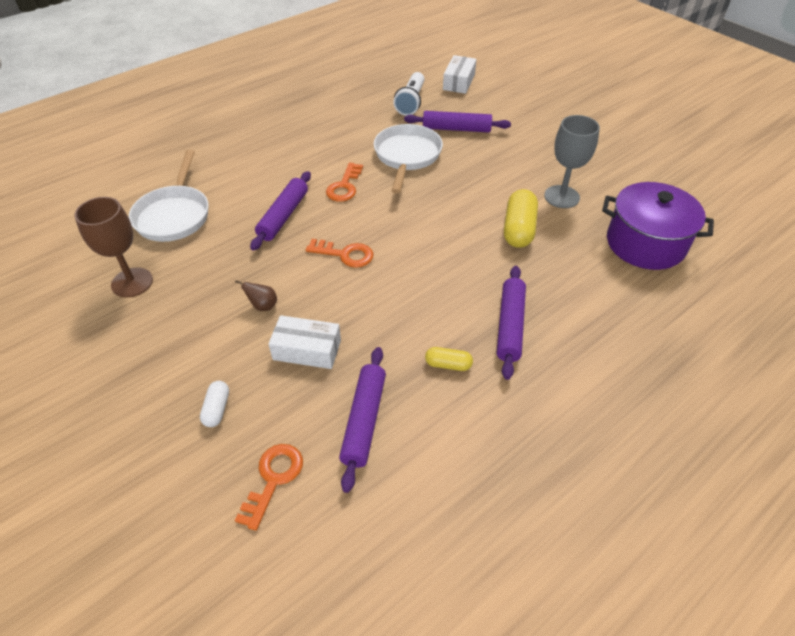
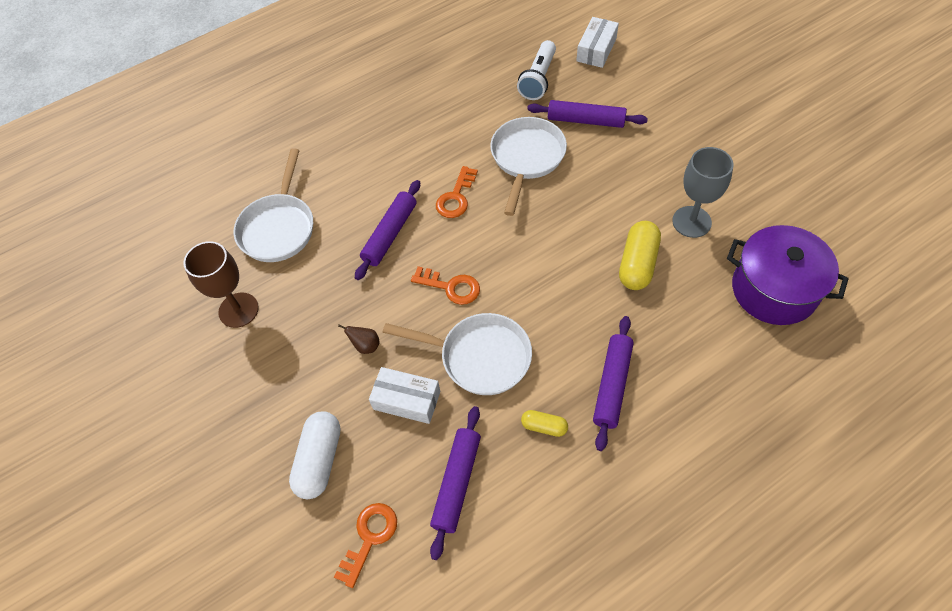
camera: 10 degrees right, 10 degrees up
(217, 409) = (319, 460): white capsule -> white capsule, size x1.84
(377, 309) = (479, 357): none -> white pan

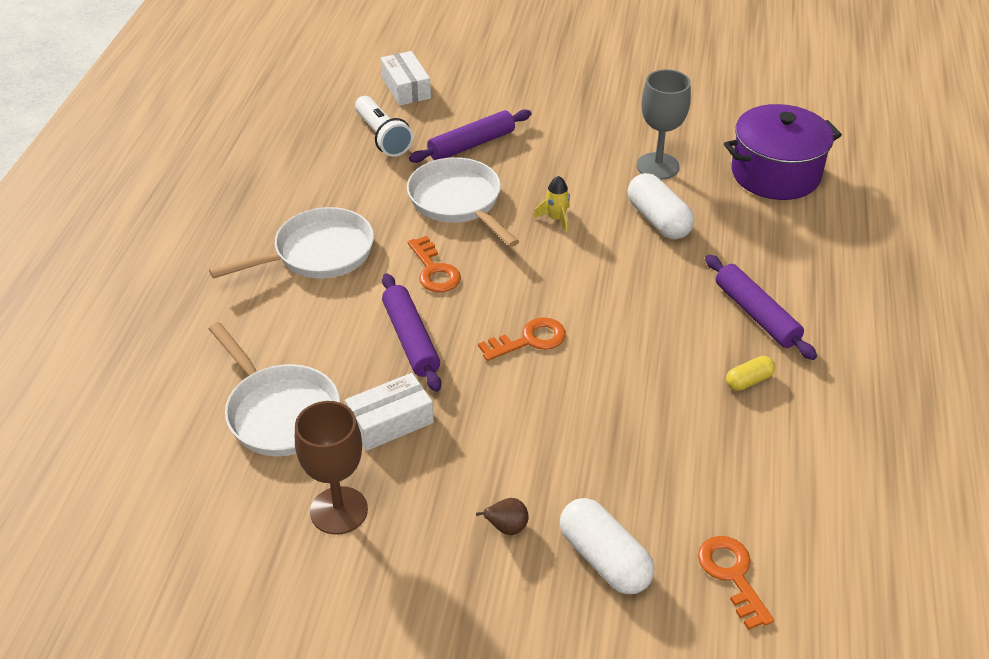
camera: 50 degrees left, 15 degrees down
(366, 346) = (516, 440): brown pear -> brown pear (506, 528)
(407, 400) = (614, 451): white box -> white box (390, 421)
(457, 483) = (742, 474): purple rolling pin -> none
(479, 357) = (628, 372): white pan -> white pan (317, 253)
(571, 213) = (556, 219): none -> yellow rocket
(637, 264) = (658, 220): yellow capsule -> white capsule

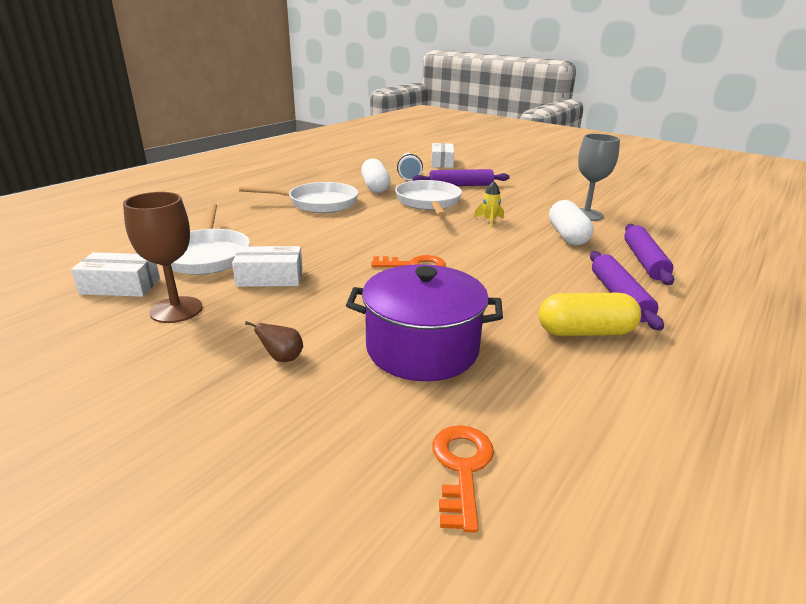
camera: 25 degrees right, 15 degrees down
(236, 502) = (120, 286): none -> white box
(411, 339) = (331, 246): purple rolling pin -> purple rolling pin (644, 261)
(434, 270) = (382, 223): orange key -> none
(604, 559) = (343, 408): white capsule -> white capsule (375, 187)
(748, 381) = (585, 332): yellow capsule -> yellow capsule, size x1.84
(775, 174) = (683, 234): purple pot -> purple pot (422, 348)

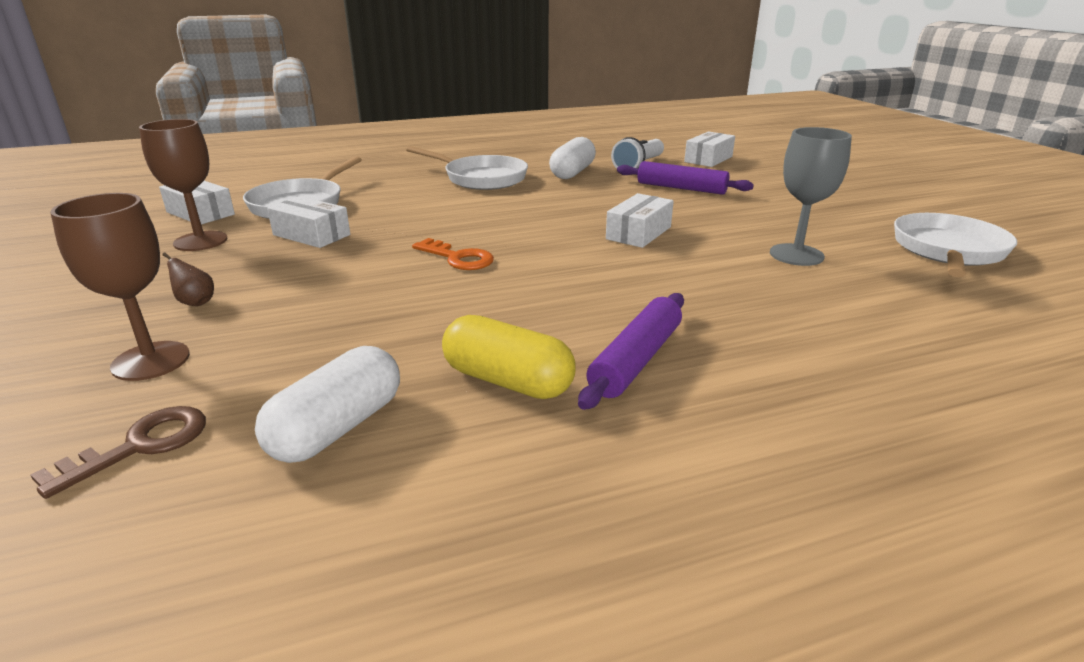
camera: 35 degrees right, 0 degrees up
(342, 413) = (151, 361): none -> brown goblet
(422, 348) = (312, 335): purple pot -> none
(428, 202) = (602, 199): white pan -> white pan (948, 251)
(462, 468) = (140, 446): orange key -> brown key
(489, 221) = (639, 233): yellow rocket -> white box
(567, 236) = (712, 273): white capsule -> white capsule (337, 428)
(644, 261) = (768, 331): purple rolling pin -> none

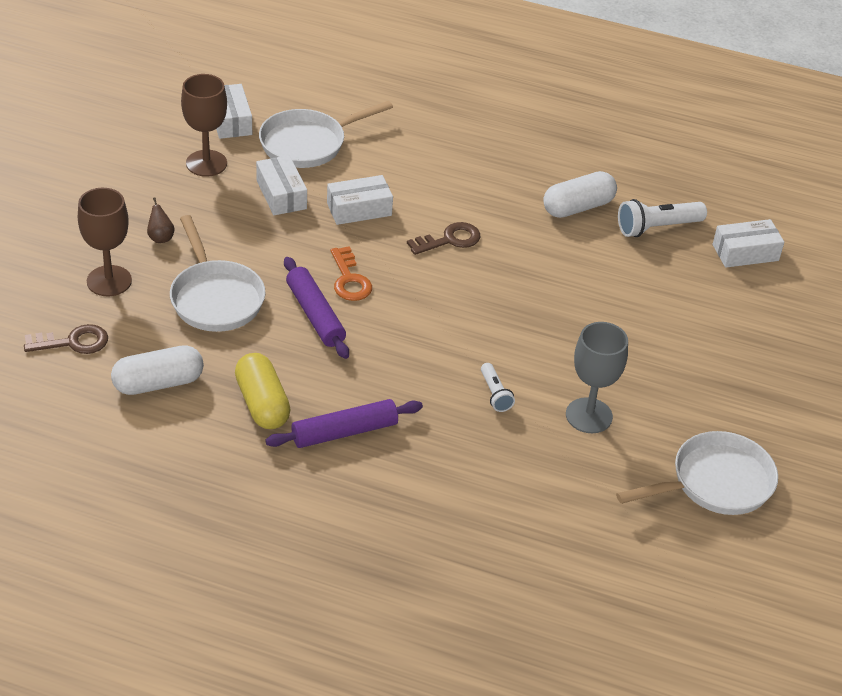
camera: 35 degrees right, 15 degrees up
(481, 178) = (486, 174): white pan -> white pan (215, 298)
(508, 211) = (449, 240): none -> brown key
(639, 233) = (511, 324): white box -> white box (359, 209)
(681, 188) = (639, 285): purple rolling pin -> purple rolling pin (315, 315)
(709, 273) = (495, 394): none -> white flashlight

